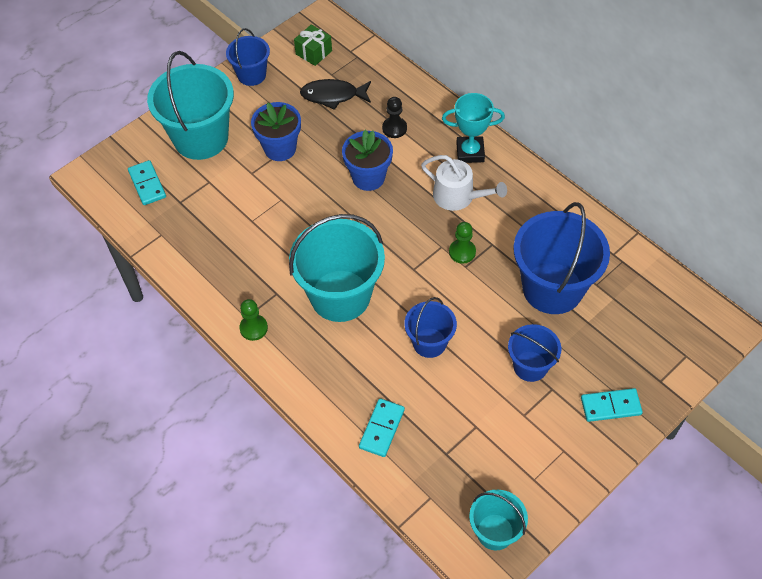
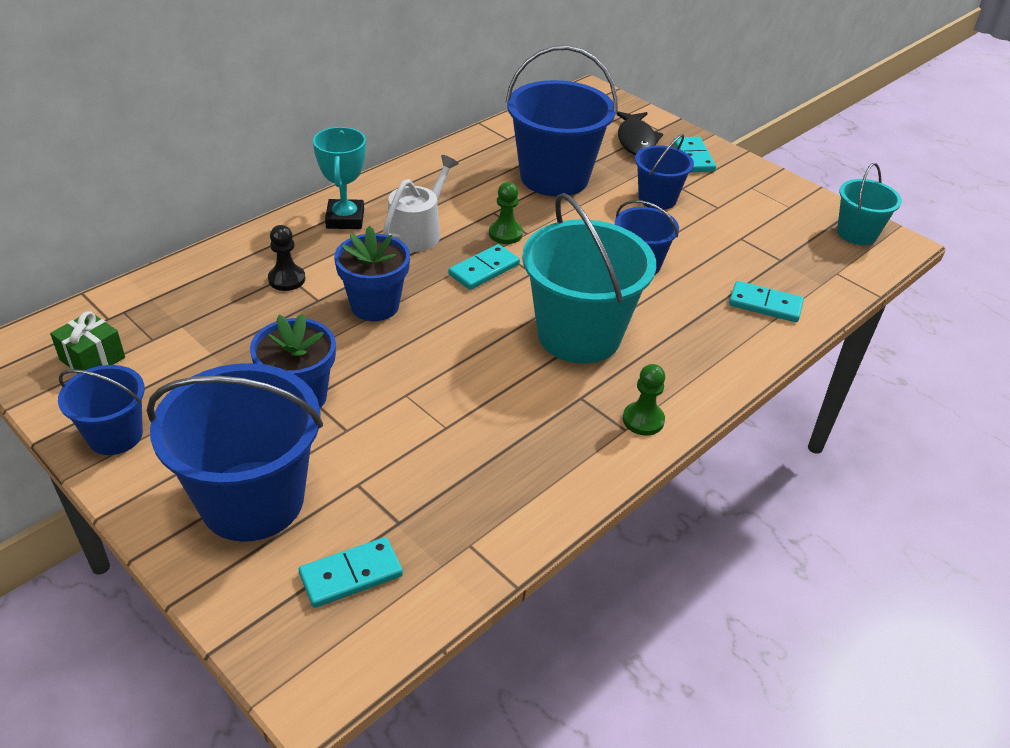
camera: 95 degrees left, 15 degrees down
(201, 138) = (252, 500): turquoise bucket -> blue bucket
(333, 96) = (201, 338): black fish -> black fish (636, 140)
(414, 238) = (484, 270): none -> turquoise domino

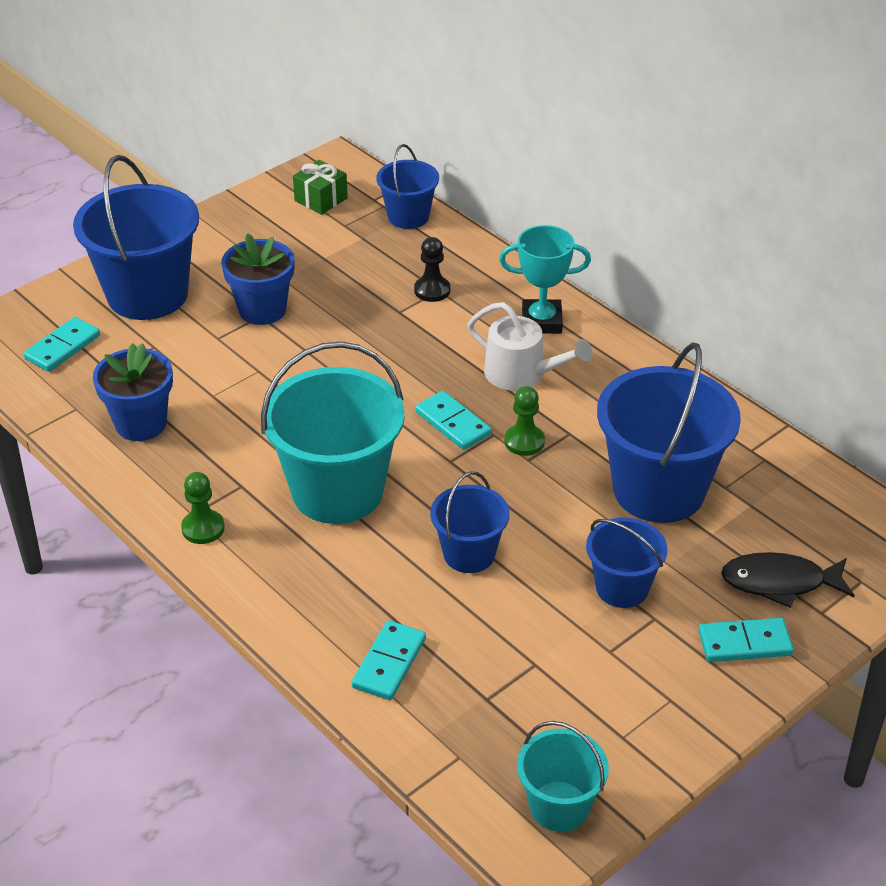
camera: 95 degrees right, 0 degrees up
(115, 435) = (229, 223): blue bucket -> blue bucket (408, 216)
(351, 575) = (63, 347): turquoise domino -> turquoise domino turned 60 degrees clockwise
(375, 305) = (390, 347): blue flower pot -> blue flower pot (141, 423)

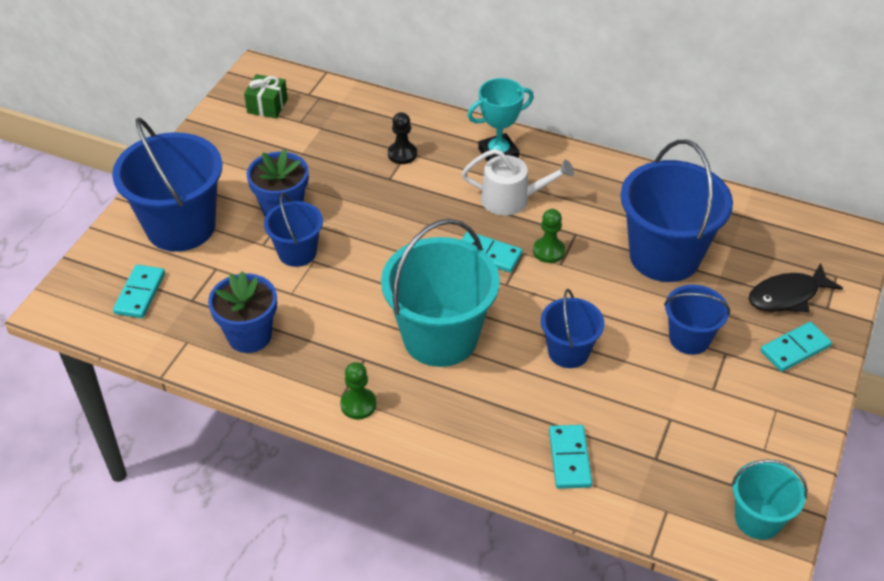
camera: 25 degrees left, 5 degrees up
(408, 216) = (344, 100): blue bucket -> blue bucket (297, 252)

